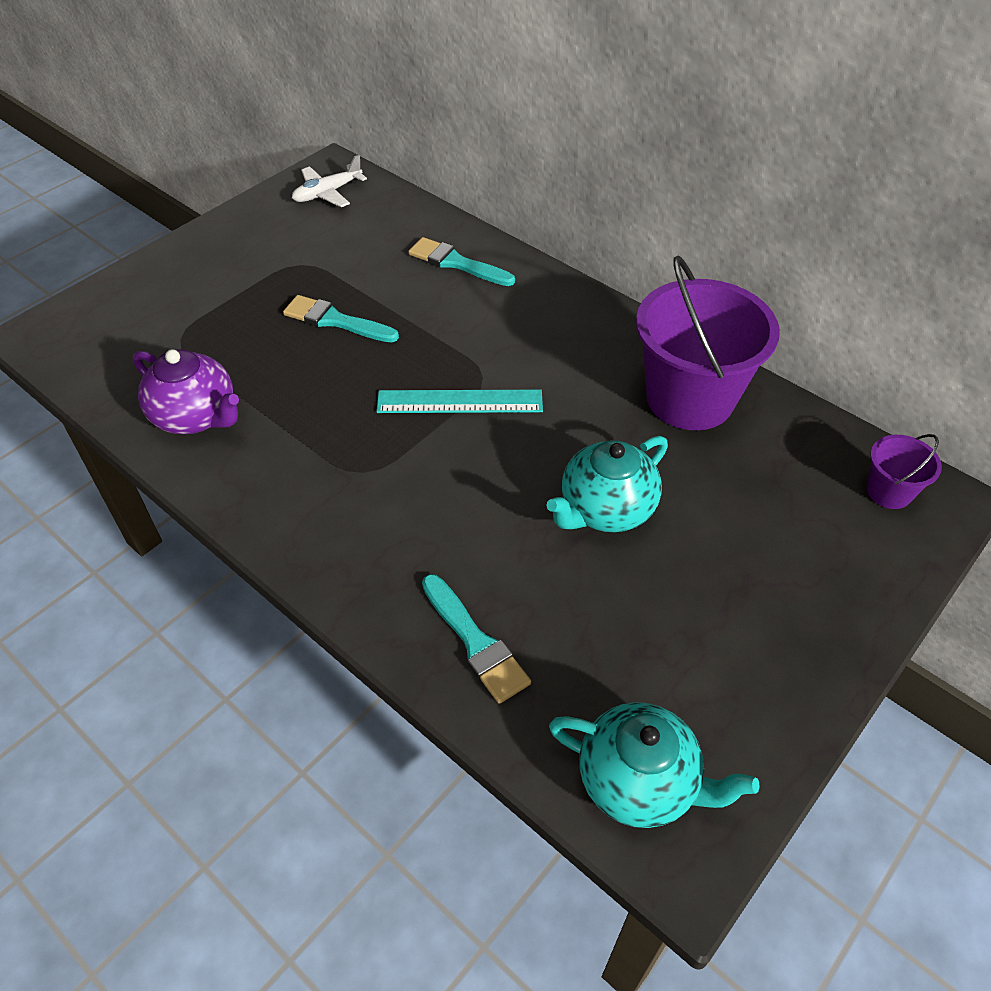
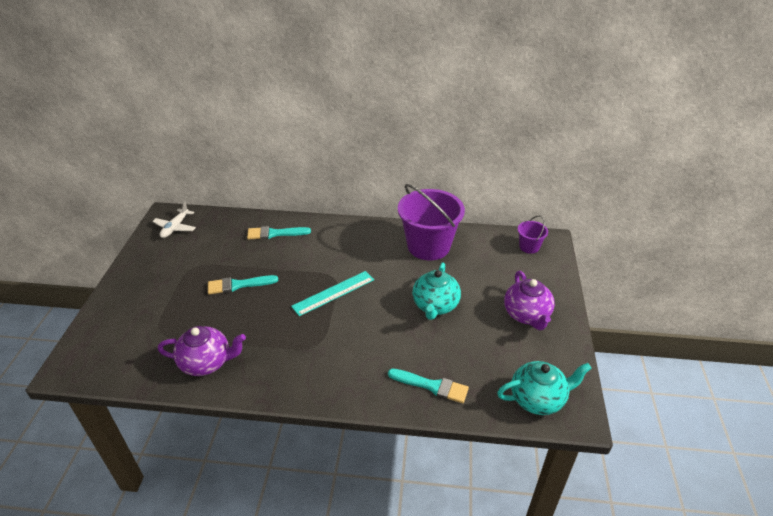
camera: 35 degrees left, 10 degrees down
(762, 617) = (527, 315): none -> purple teapot

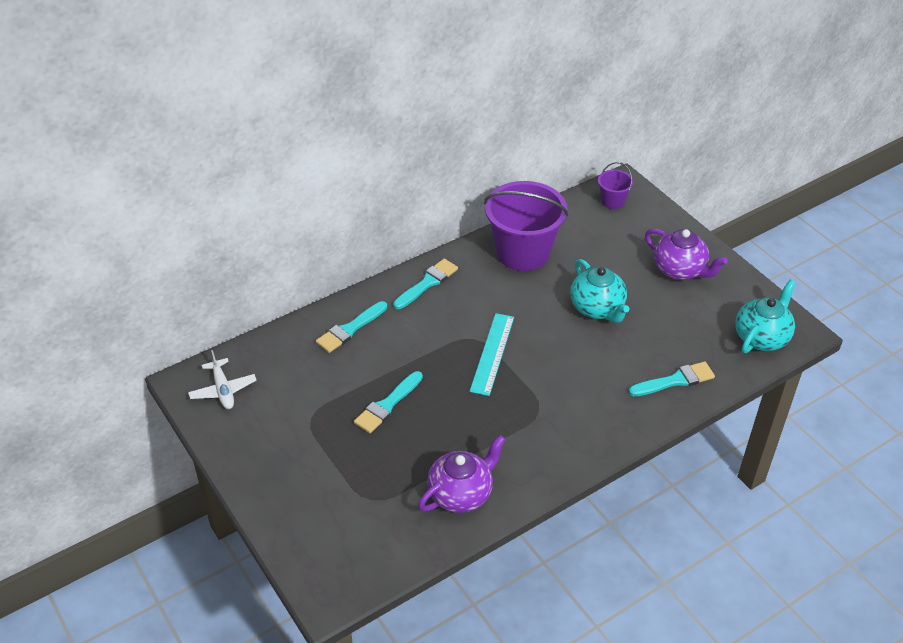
camera: 40 degrees left, 5 degrees up
(348, 233) = (427, 283): none -> turquoise brush

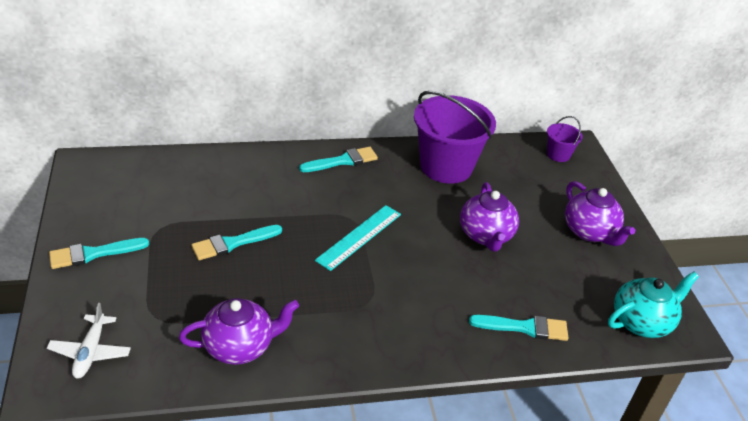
camera: 20 degrees right, 5 degrees down
(223, 390) = (107, 179): white plane -> white plane (90, 352)
(350, 329) = (248, 172): turquoise brush -> turquoise brush (93, 254)
(597, 308) = (486, 235): turquoise teapot -> purple teapot

